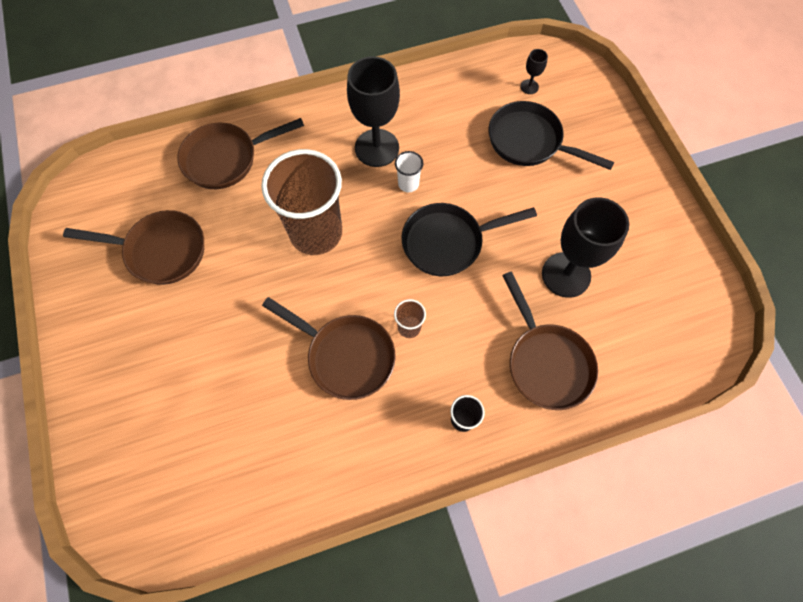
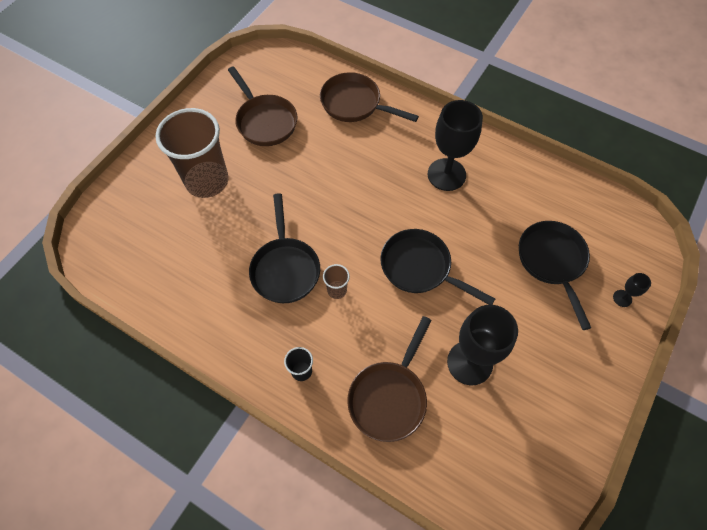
camera: 50 degrees right, 5 degrees down
(316, 233) = (352, 188): brown cup -> brown cup (207, 181)
(346, 356) = (285, 268): brown pan -> black pan
(408, 184) = (439, 212): white cup -> none
(529, 87) = (598, 229): black goblet -> black goblet (622, 298)

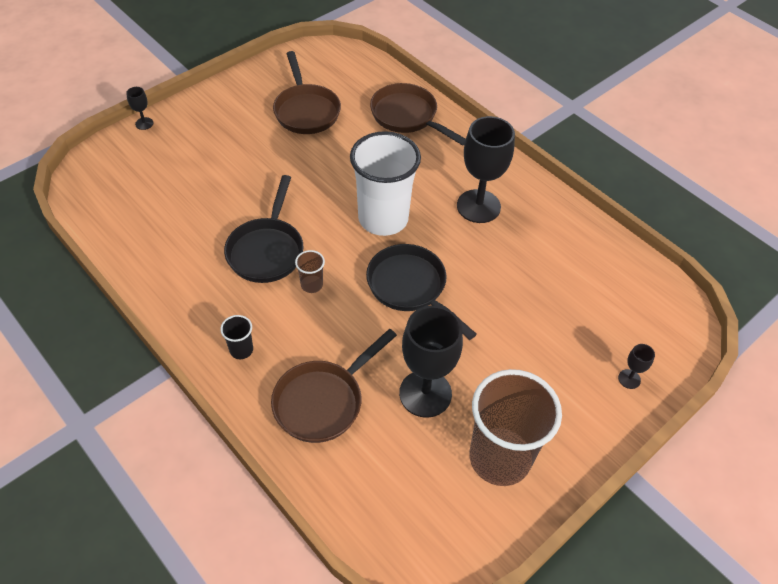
camera: 15 degrees right, 10 degrees down
(123, 173) = (144, 123): none -> black goblet
(207, 181) = (223, 151): brown cup -> brown cup (499, 458)
(372, 209) = (383, 218): none -> white cup
(552, 262) = (562, 321): black pan -> none

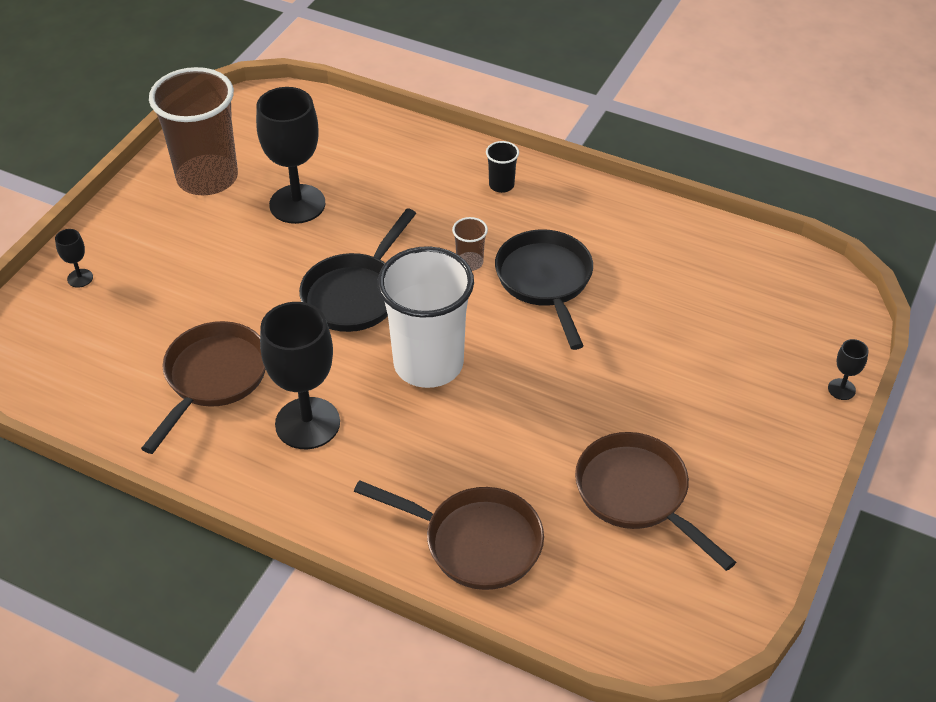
camera: 160 degrees right, 5 degrees down
(323, 401) = (395, 171): brown pan -> brown pan (213, 378)
(410, 287) = (355, 294): black pan -> black pan turned 90 degrees clockwise

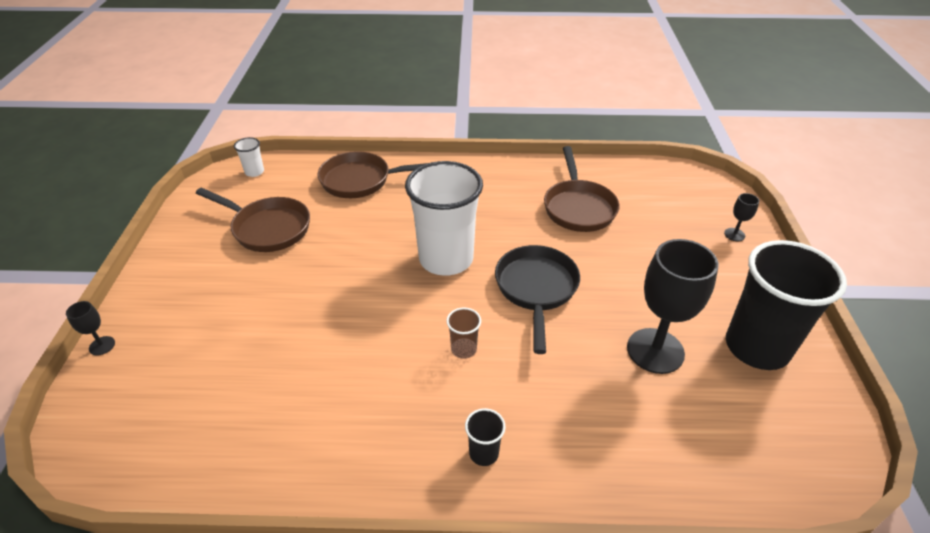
camera: 155 degrees right, 5 degrees down
(207, 178) = (756, 347): brown cup -> black cup
(307, 423) = (498, 203): black goblet -> none
(545, 282) = (387, 355): black pan -> none
(639, 631) = (254, 172): none -> white cup

